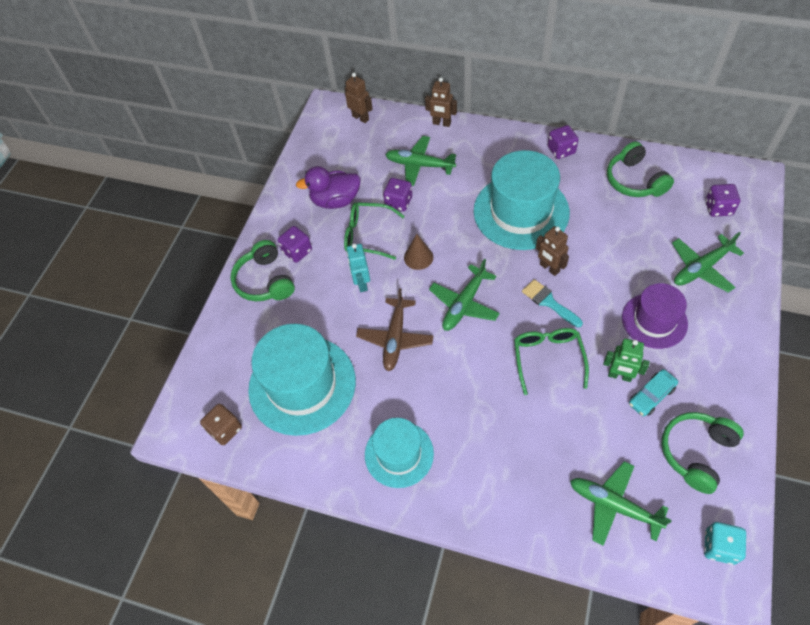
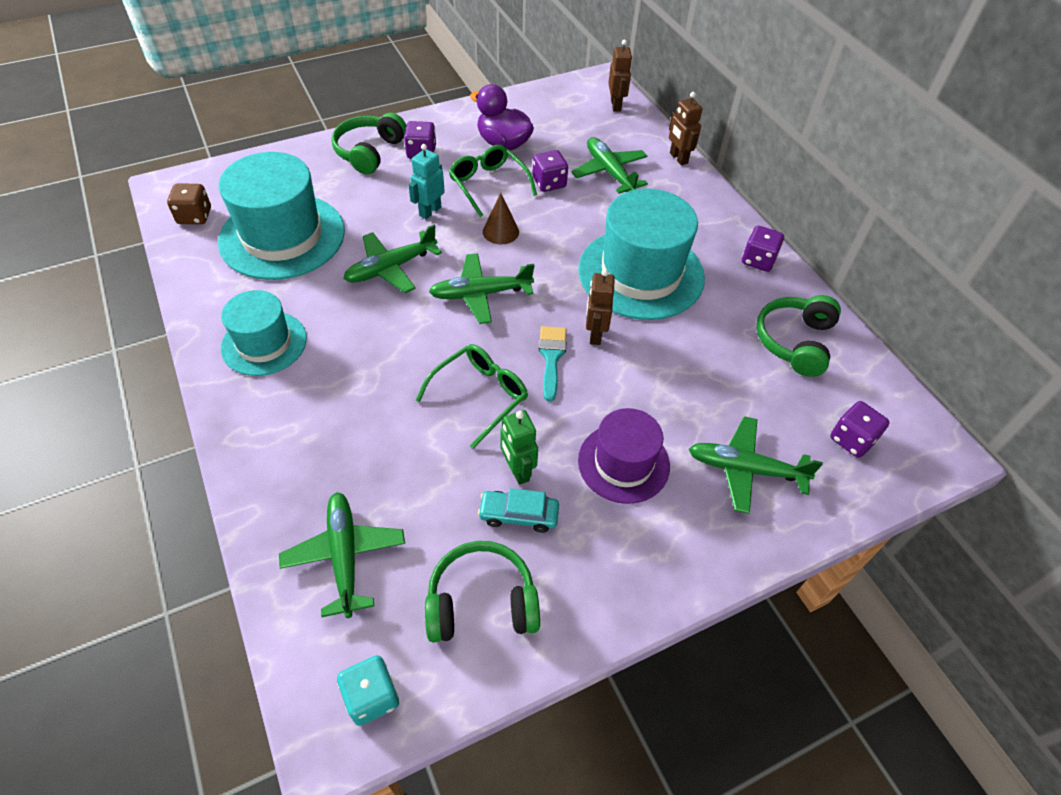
camera: 40 degrees right, 5 degrees down
(395, 338) = (391, 268): brown plane -> green plane

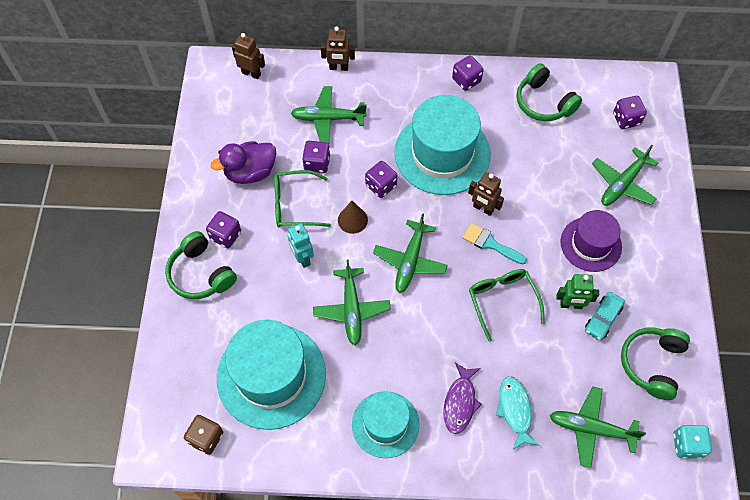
camera: 60 degrees left, 10 degrees up
(321, 401) = (460, 402): none -> purple fish
(334, 460) = (515, 410): none -> turquoise fish
(559, 238) = (381, 186): none -> purple dice

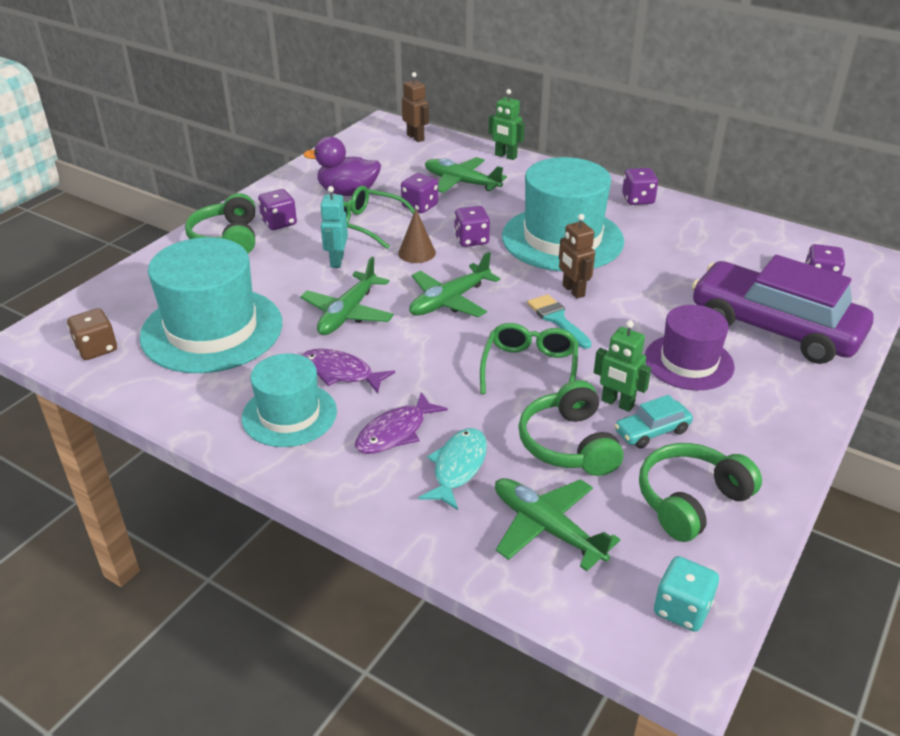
camera: 30 degrees right, 25 degrees down
(338, 68) = (505, 156): brown robot -> green robot
(389, 369) = (340, 373): none -> purple fish
(543, 102) = (719, 238): green headphones -> green headphones (569, 444)
(622, 183) = (774, 328): green plane -> purple car

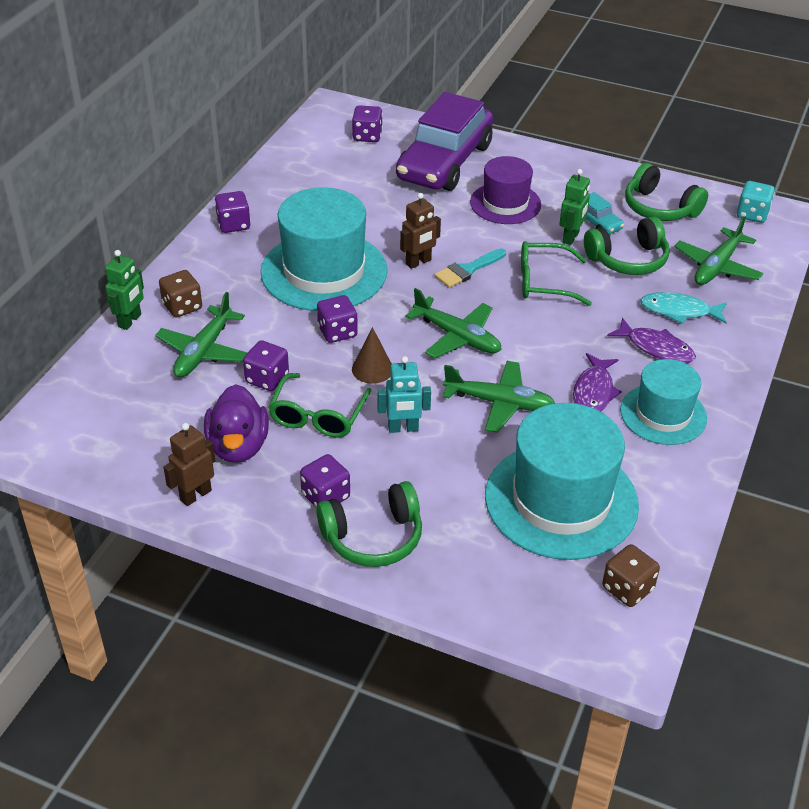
camera: 100 degrees left, 5 degrees up
(415, 137) = (71, 405): brown robot -> brown robot (195, 495)
(520, 175) = (182, 307): none -> brown dice

